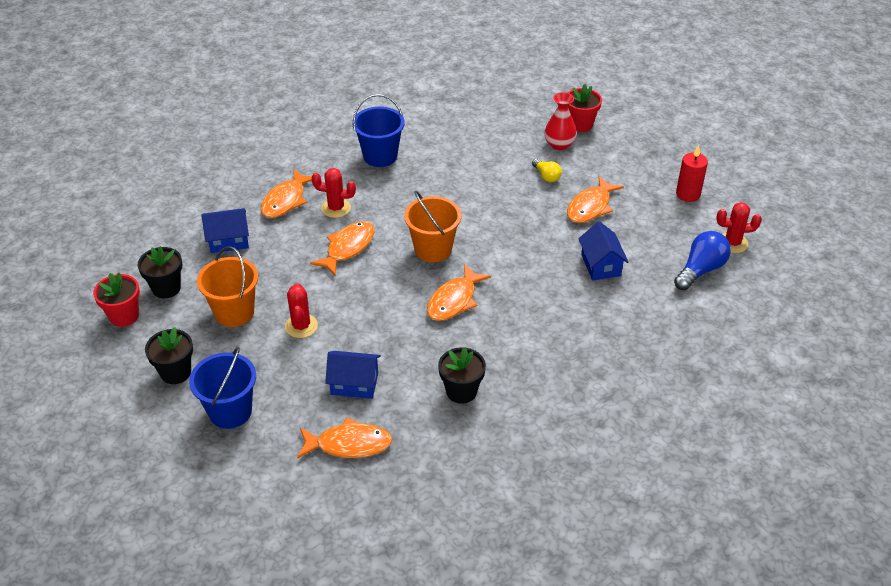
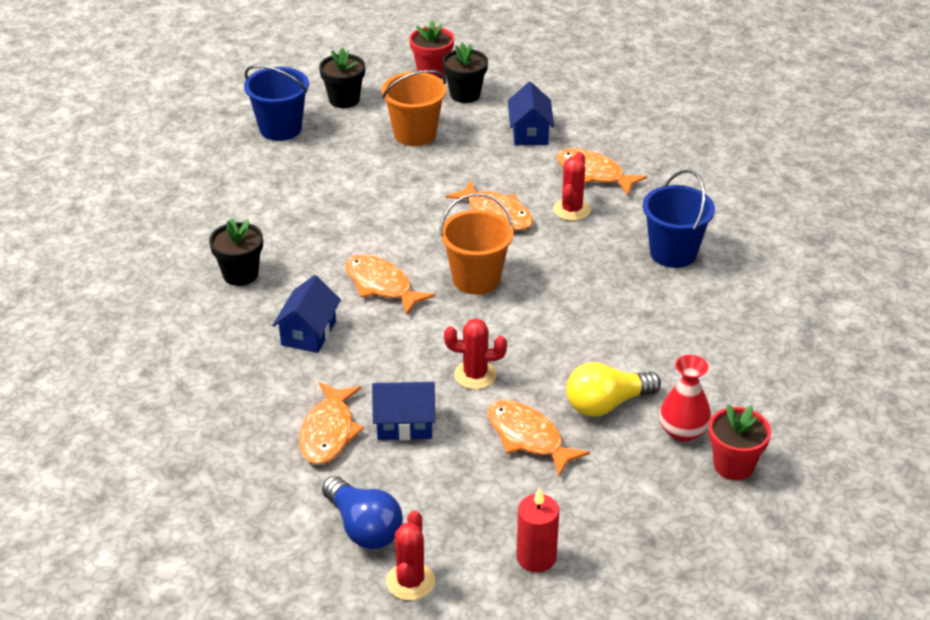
camera: 100 degrees right, 5 degrees down
(301, 326) = (379, 174): red cactus -> red cactus (475, 375)
(349, 444) = (206, 195): orange fish -> orange fish (328, 432)
(354, 384) = (283, 203): blue house -> blue house (308, 333)
(546, 176) = (607, 404): yellow light bulb -> yellow light bulb, size x1.73

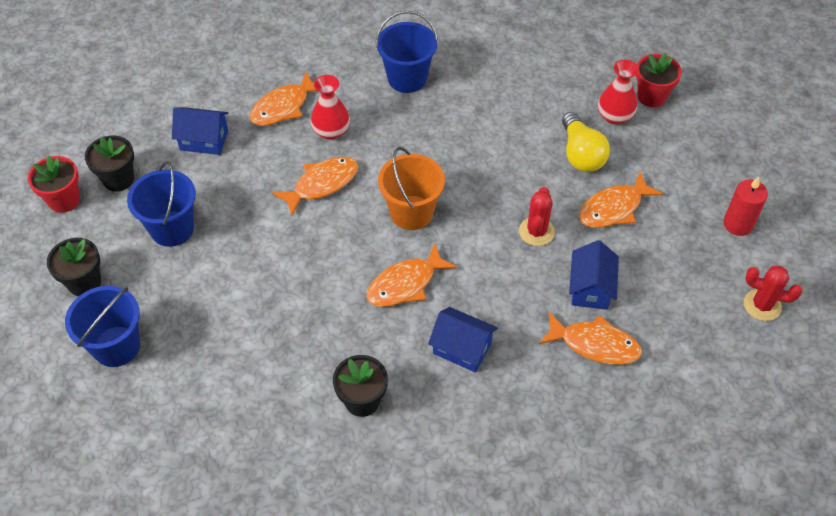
camera: 80 degrees left, 15 degrees up
(363, 527) = (706, 330): blue light bulb -> none
(415, 134) = (172, 229): orange bucket -> blue bucket
(571, 210) = (331, 131): red cactus -> red vase

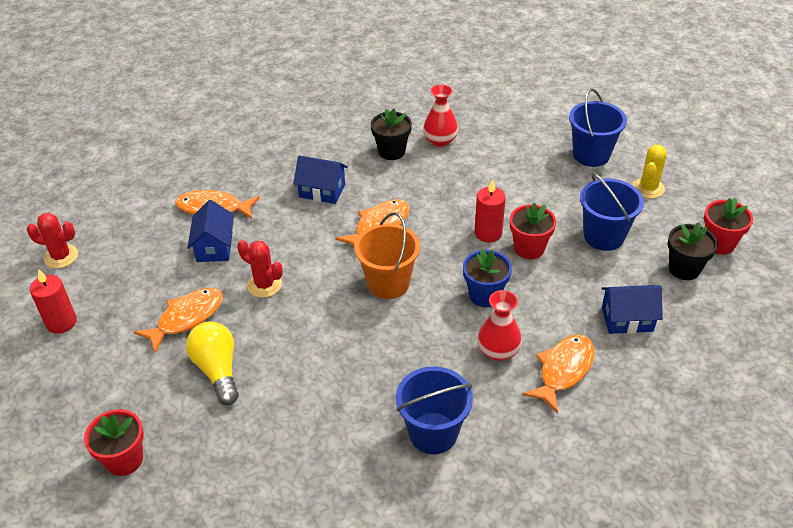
camera: 170 degrees right, 10 degrees down
(84, 282) = (648, 188): black flower pot -> yellow cactus
(256, 228) = (529, 248): none -> red flower pot
(290, 254) = (488, 233): none -> red candle
(322, 184) = (484, 295): orange fish -> blue flower pot
(536, 232) = (264, 285): red cactus -> red cactus turned 60 degrees counterclockwise
(614, 116) = (174, 424): red vase -> red vase (440, 141)

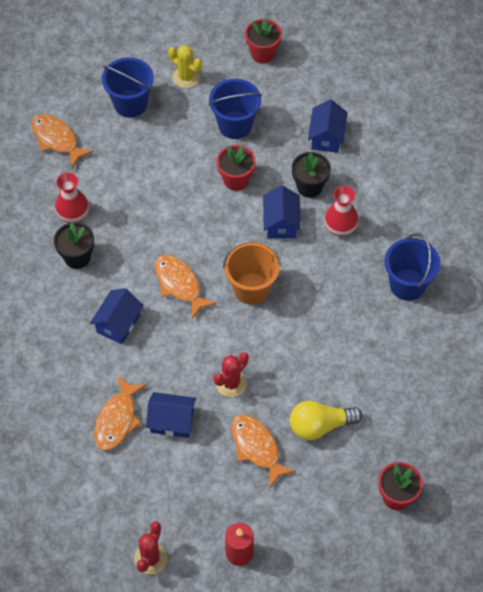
camera: 80 degrees left, 15 degrees up
(484, 295) = (281, 223): blue flower pot -> blue house
(488, 233) = (210, 204): red candle -> none
(563, 370) = (367, 190): orange fish -> orange fish (57, 139)
(684, 269) = (284, 85): black flower pot -> black flower pot (309, 187)

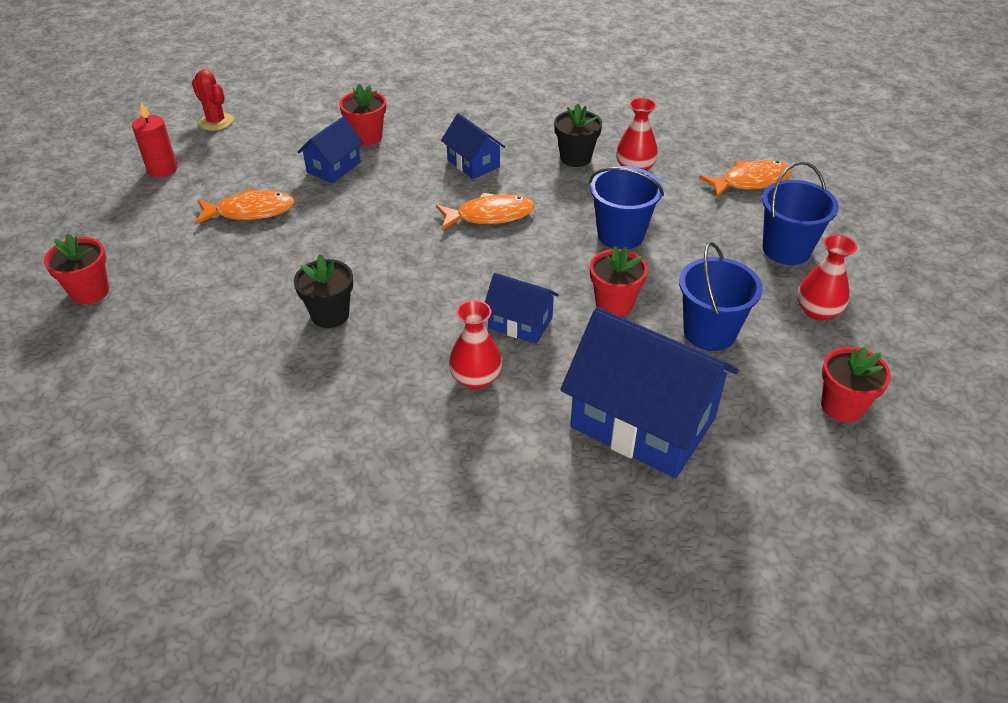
camera: 115 degrees right, 15 degrees down
(117, 420) = (367, 137): orange fish -> red flower pot
(186, 77) = (817, 311): yellow cactus -> red vase
(231, 383) = (338, 216): red cactus -> none
(251, 288) = (443, 267): orange bucket -> none
(309, 187) = (562, 371): black flower pot -> black flower pot (330, 315)
(320, 426) = (227, 263): yellow light bulb -> none
(326, 137) = (643, 422): blue house -> blue house, size x2.00
(407, 284) = (336, 413): blue bucket -> blue bucket (620, 235)

